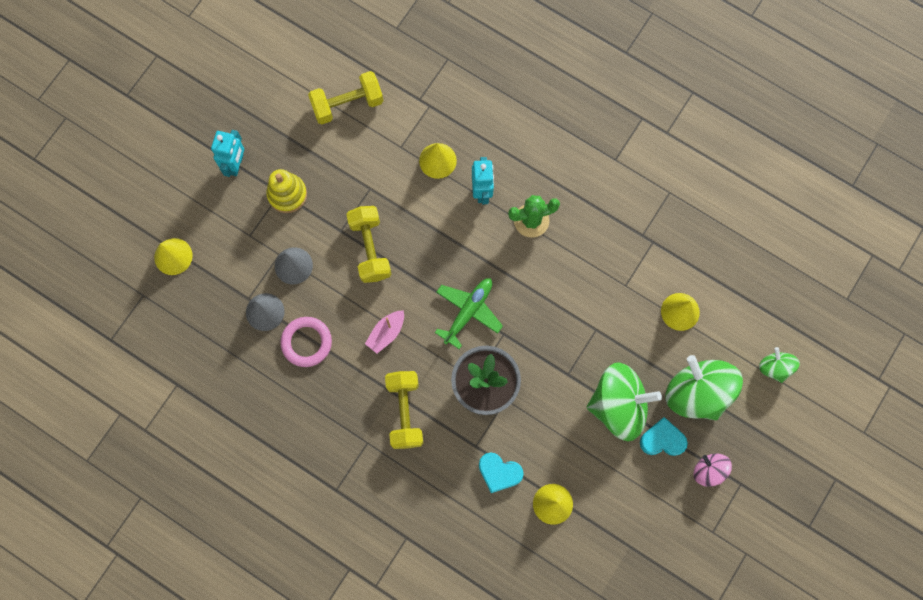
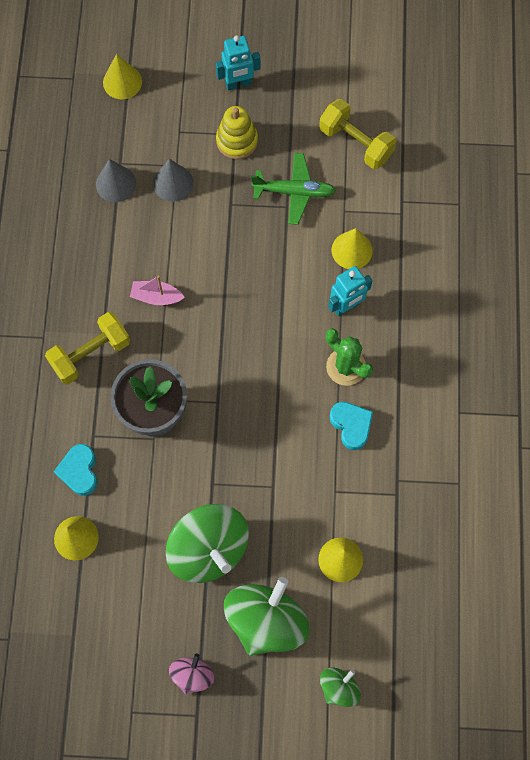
camera: 60 degrees right, 5 degrees down
(306, 342) = (107, 234): pink ring -> none
(370, 249) = (229, 239): yellow dumbbell -> none
(468, 311) = (220, 358): green plane -> green plane (294, 192)
(662, 440) = (198, 611): turquoise heart -> turquoise heart (351, 425)

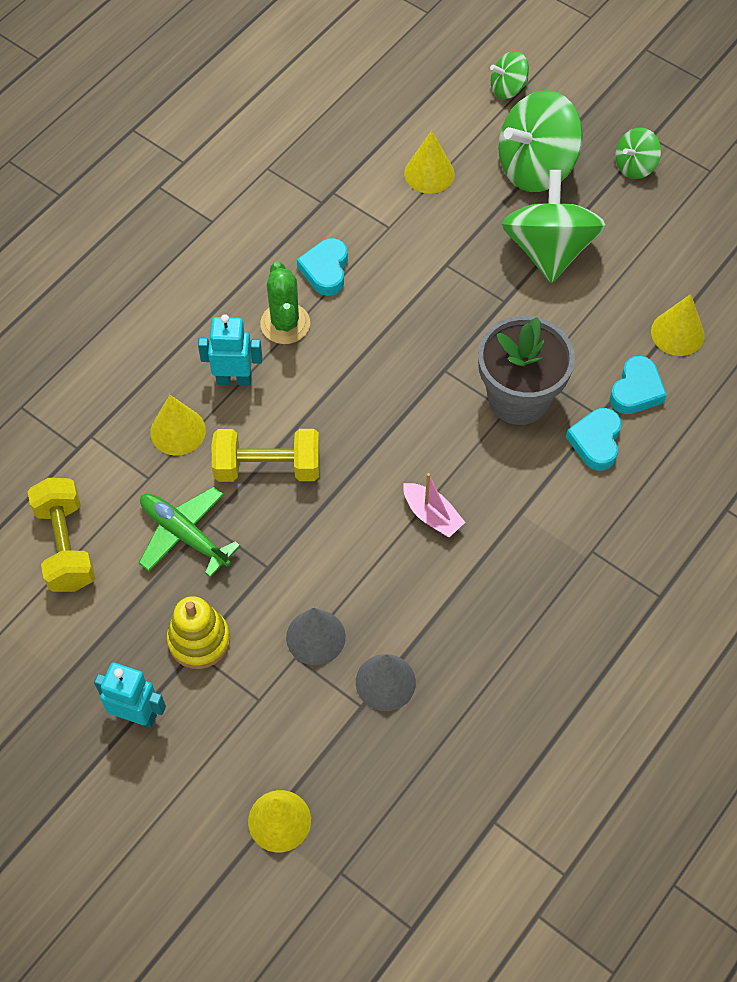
camera: 145 degrees left, 10 degrees down
(84, 414) = (596, 442): none -> turquoise heart
(90, 354) = (549, 499): yellow dumbbell -> yellow dumbbell (267, 467)
(192, 675) = (635, 166): pink spinning top -> green spinning top

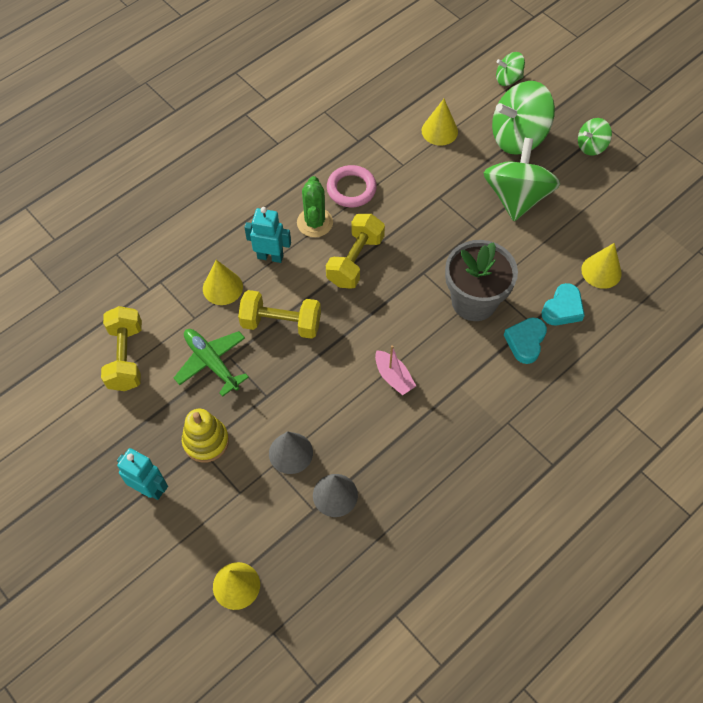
camera: 10 degrees right, 0 degrees up
(325, 270) = (351, 189): turquoise heart -> pink ring
(350, 367) = (355, 260): none -> yellow dumbbell

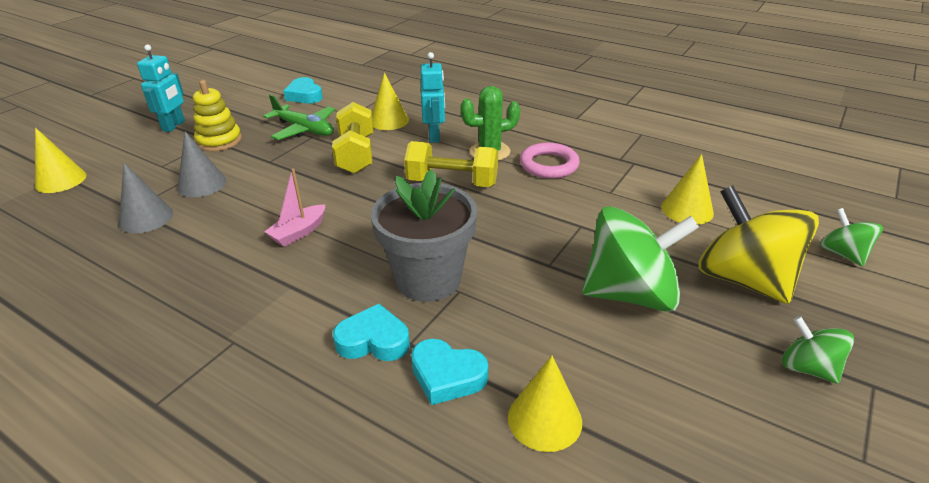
camera: 75 degrees right, 25 degrees down
(126, 357) = (304, 95): yellow dumbbell -> turquoise heart
(211, 362) = (304, 129): green plane -> green plane turned 90 degrees clockwise
(518, 137) = (743, 279): green spinning top -> yellow spinning top

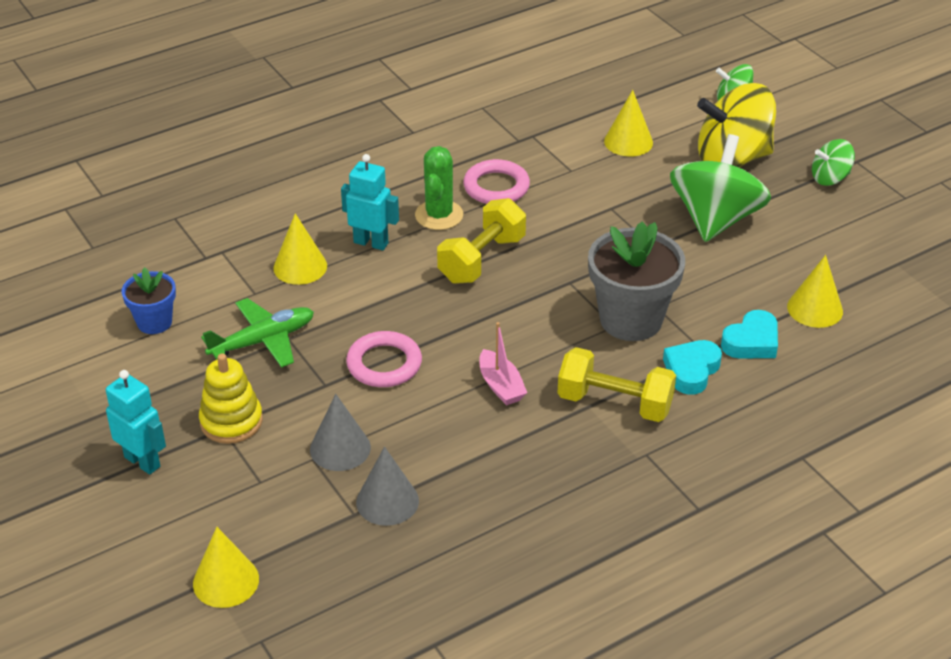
camera: 65 degrees left, 5 degrees up
(302, 176) = (384, 364): none -> pink ring
(304, 95) = (154, 322): turquoise heart -> blue flower pot
(356, 154) = (366, 312): yellow dumbbell -> yellow dumbbell (614, 403)

